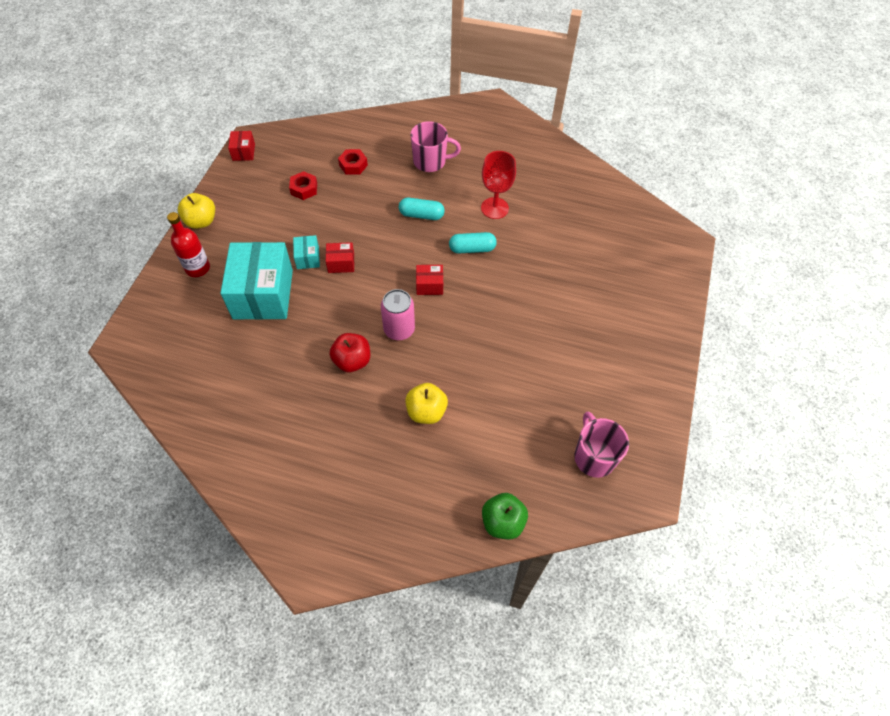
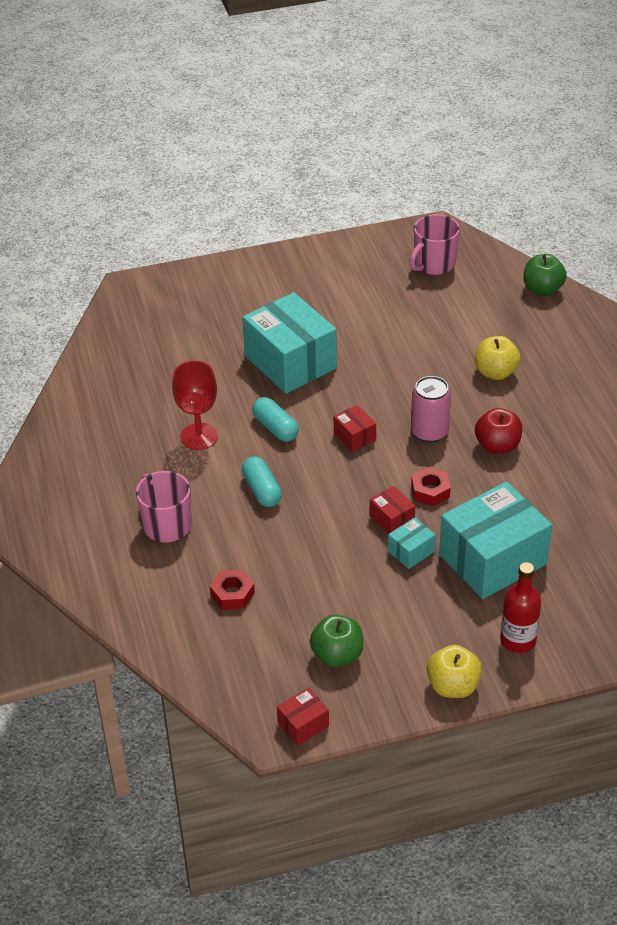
camera: 120 degrees left, 15 degrees down
(270, 186) = (337, 655): none -> green apple
(304, 189) = (313, 618): red nut -> red nut (430, 491)
(534, 290) = (290, 362): none -> turquoise box

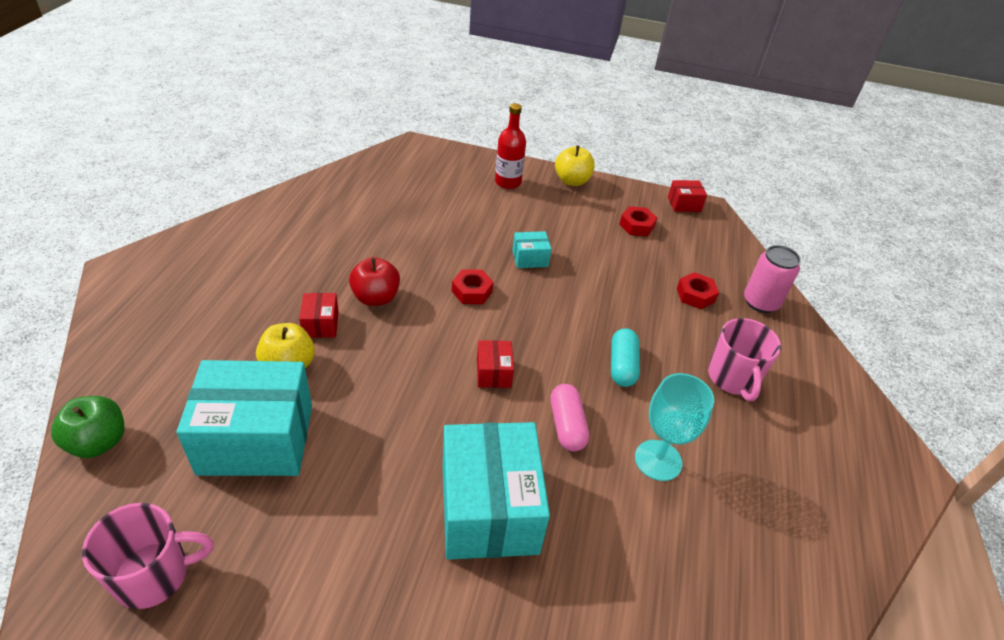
camera: 155 degrees left, 0 degrees up
(199, 436) = (658, 460): red goblet -> turquoise goblet
(275, 428) = (567, 425): turquoise capsule -> pink capsule
(337, 655) = (636, 226): green apple -> red nut
(392, 519) = (524, 286): red box -> red box (320, 324)
(429, 432) = (419, 340): pink can -> pink can (760, 302)
(493, 559) = (475, 226): turquoise box -> turquoise box (256, 439)

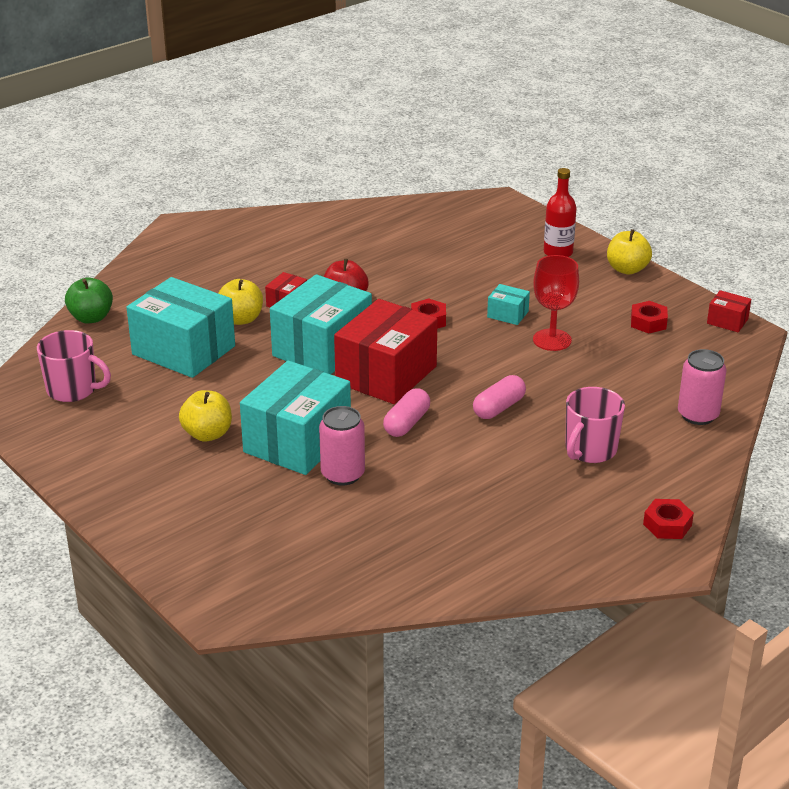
camera: 40 degrees right, 10 degrees down
(384, 554) = (207, 434): none -> yellow apple
(405, 367) = (322, 348): none -> turquoise box
(493, 373) = (386, 374): red box -> red box, size x2.28
(573, 530) = (343, 474): none -> pink can
(589, 271) = (552, 340): none -> red goblet
(622, 366) = (499, 408): turquoise capsule -> pink capsule
(658, 460) = (454, 468): turquoise goblet -> none
(695, 295) = (636, 388): red nut -> red nut (667, 525)

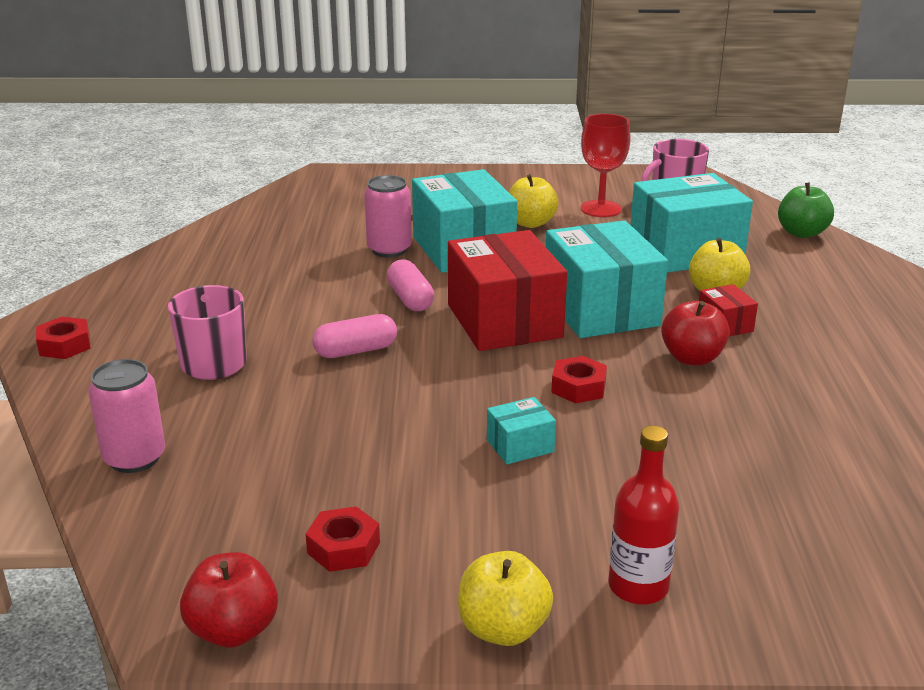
camera: 130 degrees right, 5 degrees down
(499, 408) = (355, 351): pink capsule -> pink capsule turned 75 degrees clockwise
(552, 340) = (420, 446): red goblet -> red goblet (601, 209)
(727, 321) = (233, 630): red box -> red apple

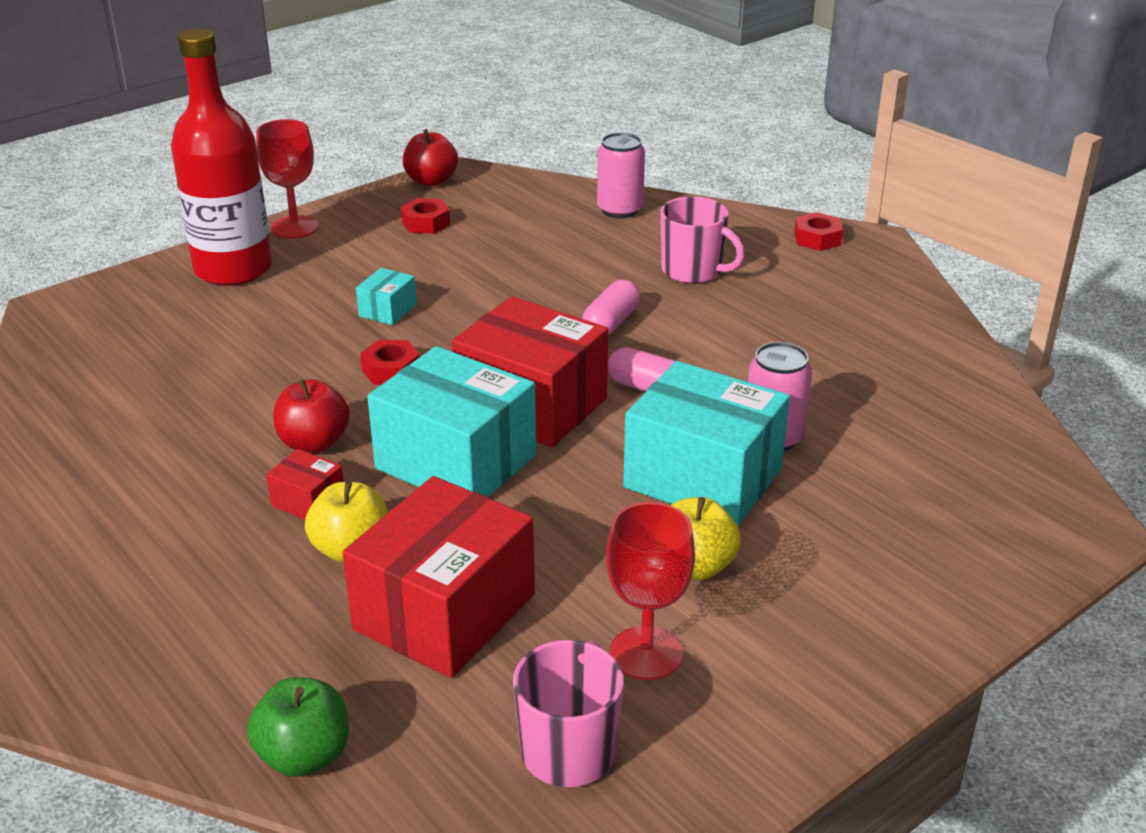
camera: 140 degrees right, 5 degrees up
(503, 628) = (295, 227): yellow apple -> red goblet
(638, 586) = (233, 269): red bottle -> red bottle, size x1.88
(685, 251) = (444, 612): turquoise box -> red box

